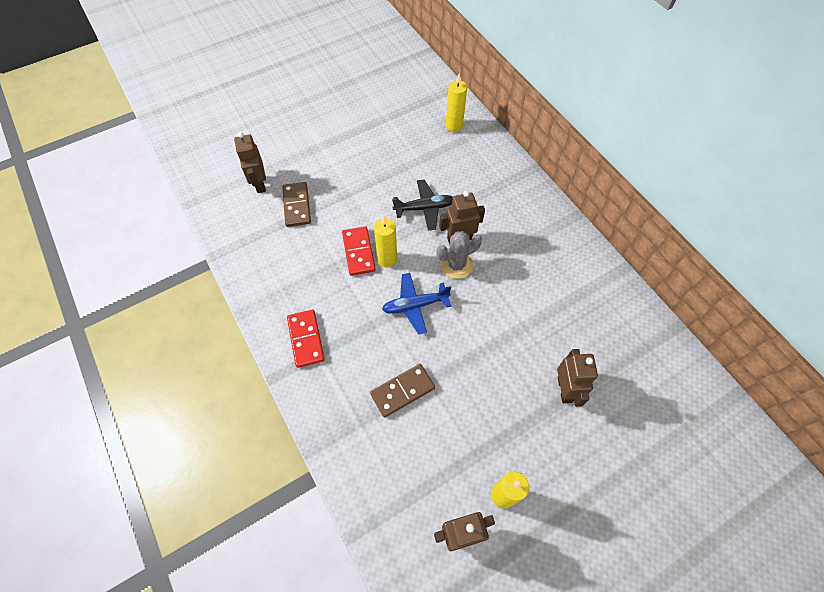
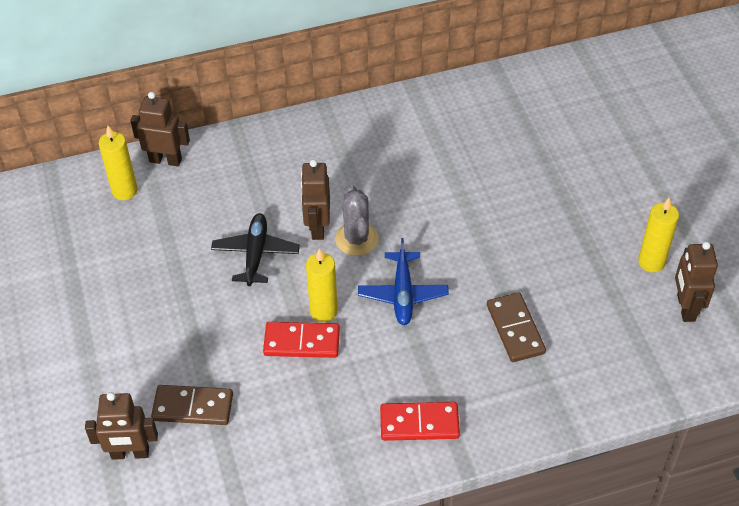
camera: 75 degrees left, 10 degrees down
(565, 389) = (545, 179): brown robot -> brown robot (165, 160)

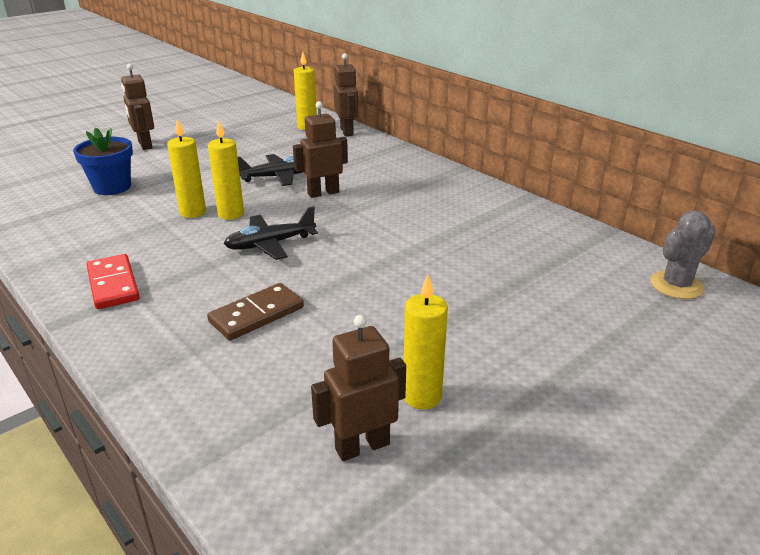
camera: 65 degrees right, 20 degrees down
(130, 453) = (64, 176): brown robot -> brown robot (145, 145)
(193, 407) = (112, 187): brown domino -> blue flower pot
(302, 342) = (193, 212): red domino -> yellow candle
(356, 239) = (322, 211): grey cactus -> grey cactus (676, 285)
(403, 294) = (270, 244): blue plane -> black plane

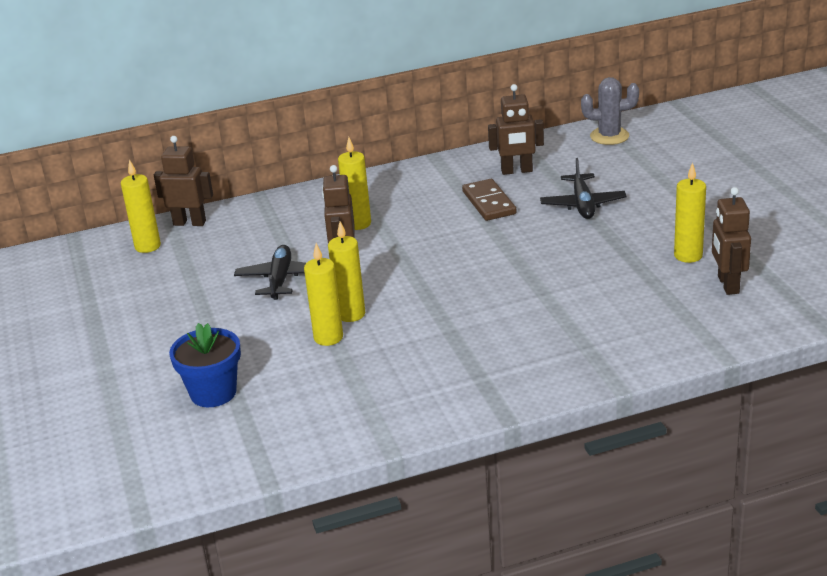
camera: 65 degrees left, 0 degrees up
(113, 284) = (454, 388): red domino -> none
(145, 145) = (91, 368): brown robot -> brown robot (517, 171)
(257, 315) = (551, 312): brown domino -> brown domino (489, 203)
(270, 244) = (432, 296): black plane -> black plane (582, 204)
(381, 188) = (358, 224): none -> yellow candle
(676, 285) = (609, 136): grey cactus -> grey cactus turned 75 degrees counterclockwise

